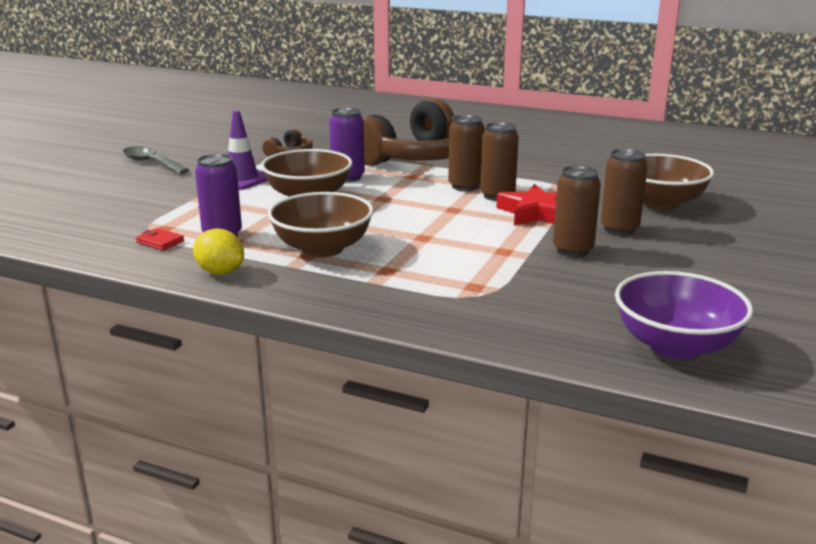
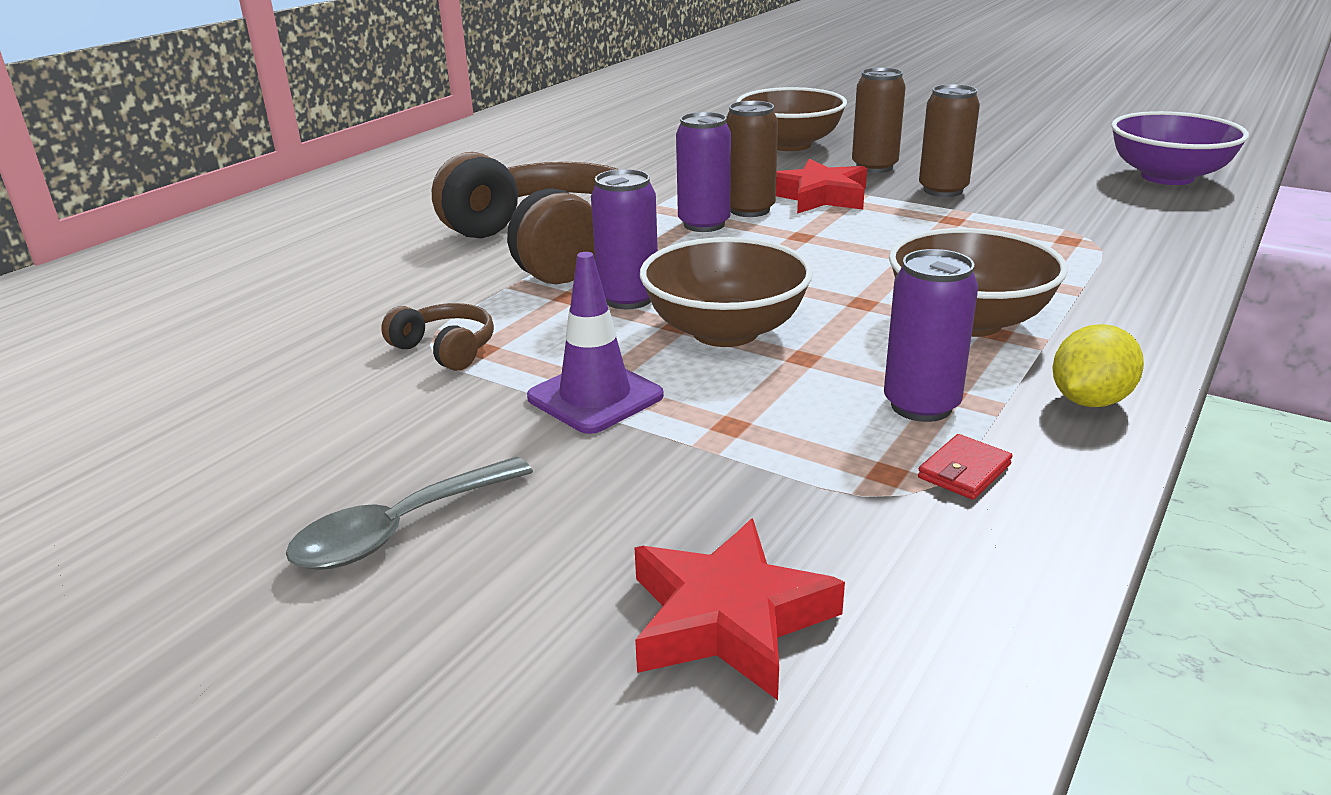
camera: 80 degrees left, 5 degrees up
(80, 206) = (728, 619): none -> red star
(465, 186) = (704, 224): brown can -> purple can

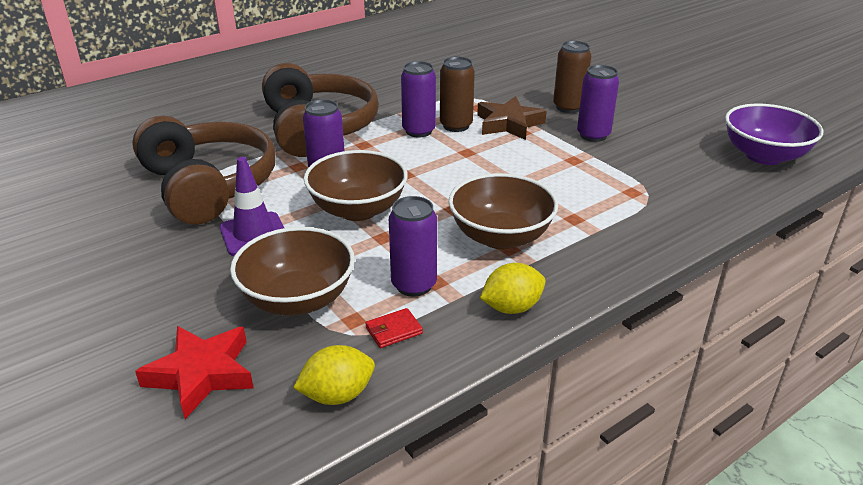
camera: 20 degrees right, 5 degrees up
(400, 529) = (105, 284): grey spoon -> none
(445, 349) = (208, 186): brown headphones -> brown headphones, size x2.44
(789, 145) = (532, 78): brown bowl -> brown bowl (298, 299)
(819, 196) = (509, 124): red star -> brown star
(943, 190) = (593, 135): brown can -> purple can
(987, 583) = (337, 395): none -> yellow lemon

